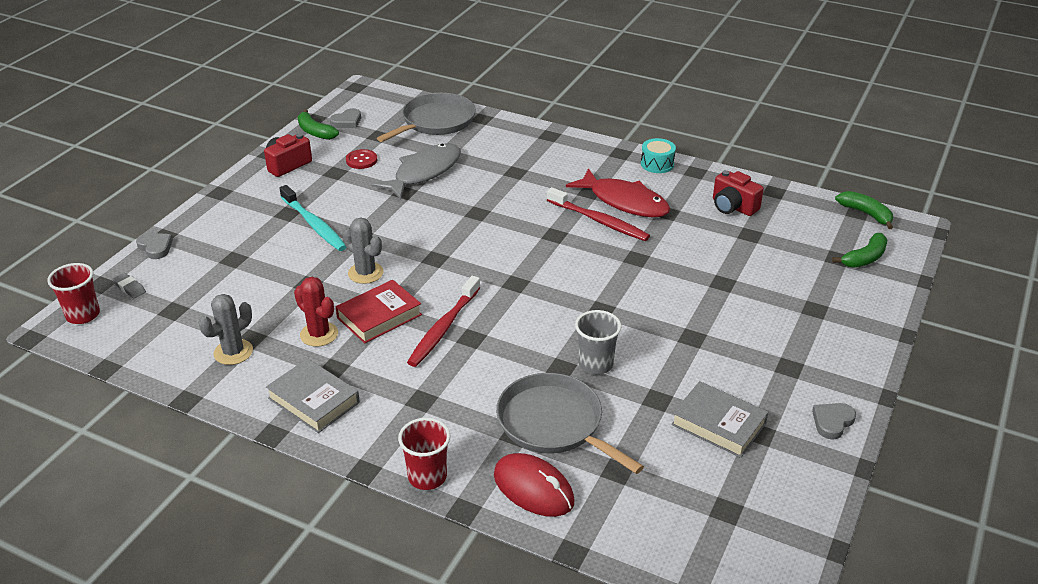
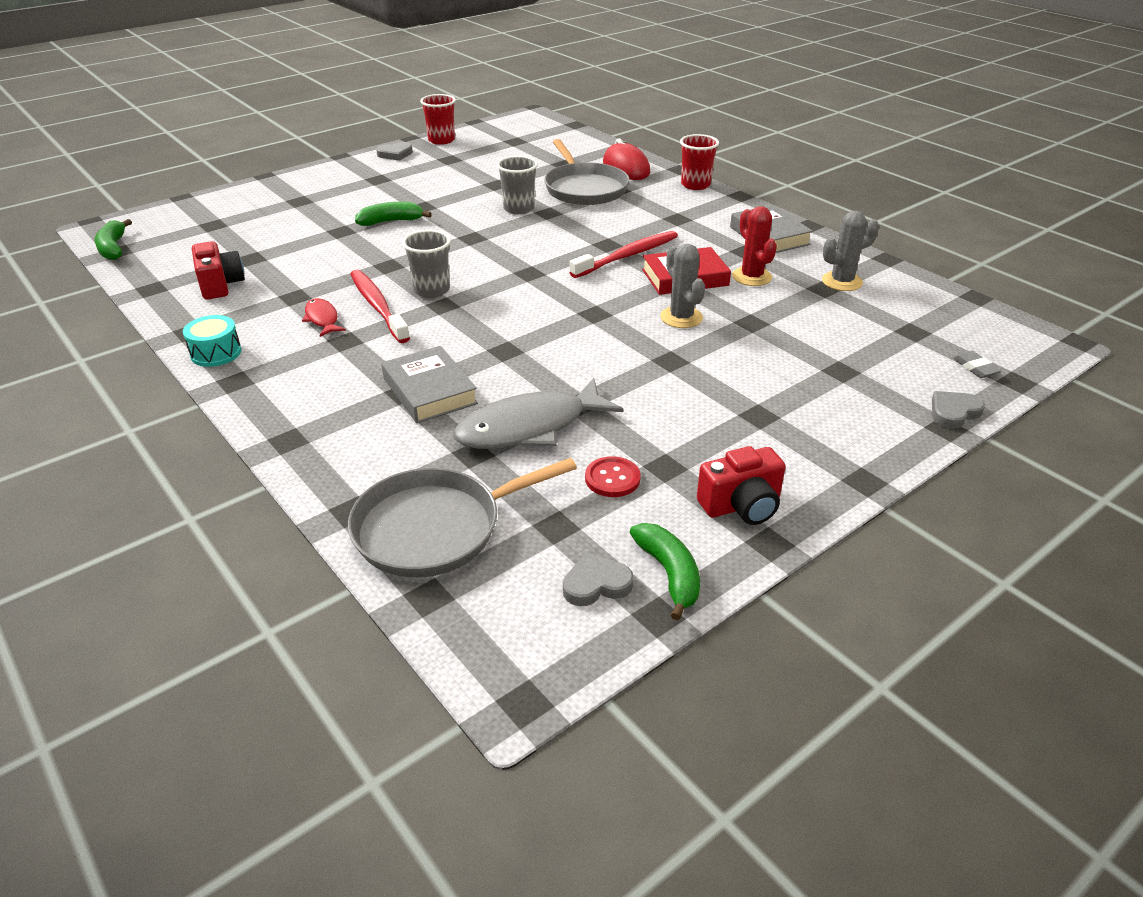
camera: 155 degrees left, 0 degrees up
(83, 315) = (1024, 351): red cup -> red cup (441, 140)
(155, 247) = (953, 412): grey heart -> grey heart turned 75 degrees clockwise
(314, 225) = (724, 389): turquoise toothbrush -> none
(576, 245) = (431, 290): none -> grey cup
(624, 202) = (322, 319): red fish -> red fish, size x0.49
(718, 424) = (470, 167): grey book -> grey book (429, 391)
(865, 258) = (192, 219): green banana -> green banana (391, 221)

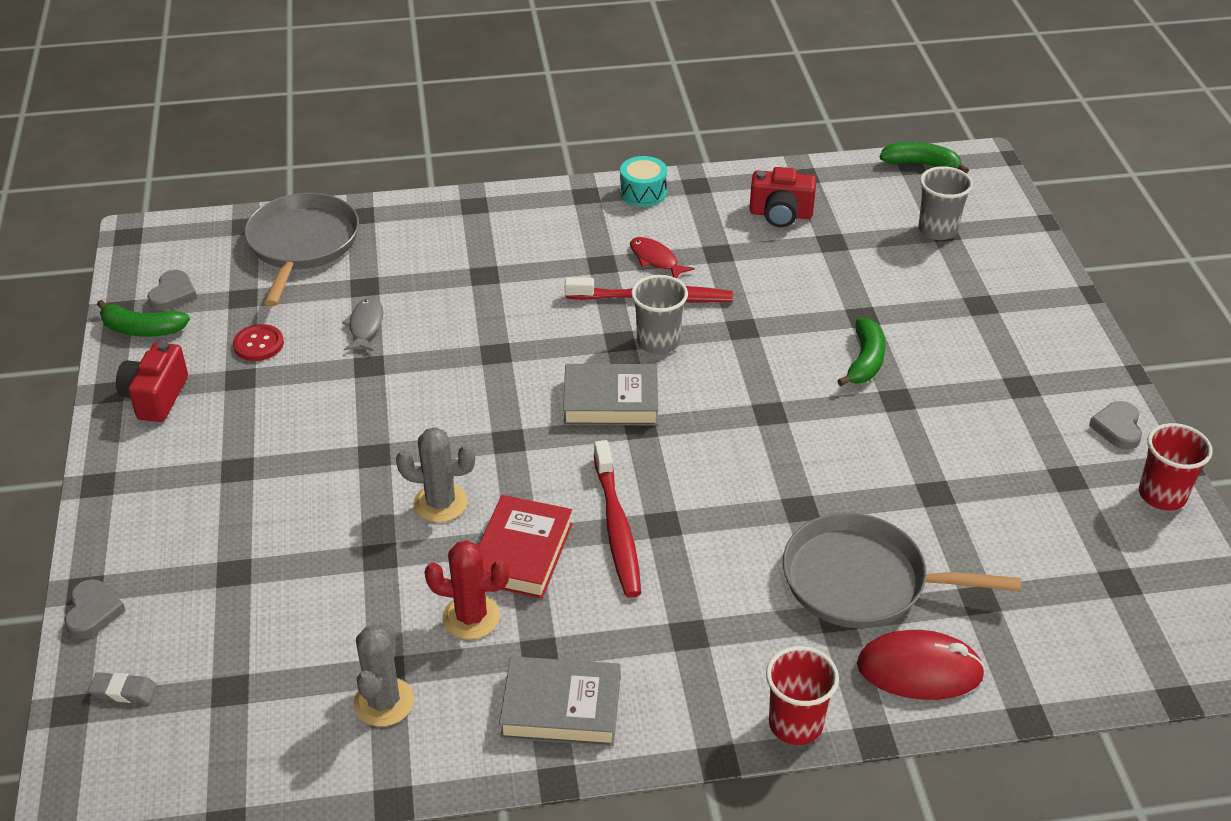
camera: 120 degrees right, 5 degrees up
(322, 319) = (656, 260): red fish -> red fish turned 135 degrees counterclockwise
(429, 391) = (472, 289): grey book -> grey book (611, 401)
(519, 208) = (832, 484): grey cup -> grey cup (937, 230)
(529, 427) = (365, 326): grey fish -> grey fish, size x0.49

